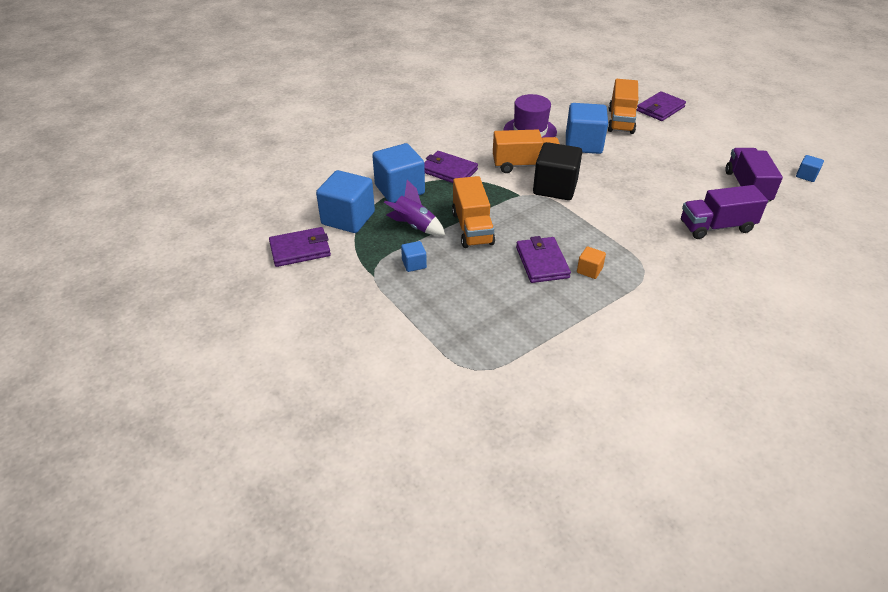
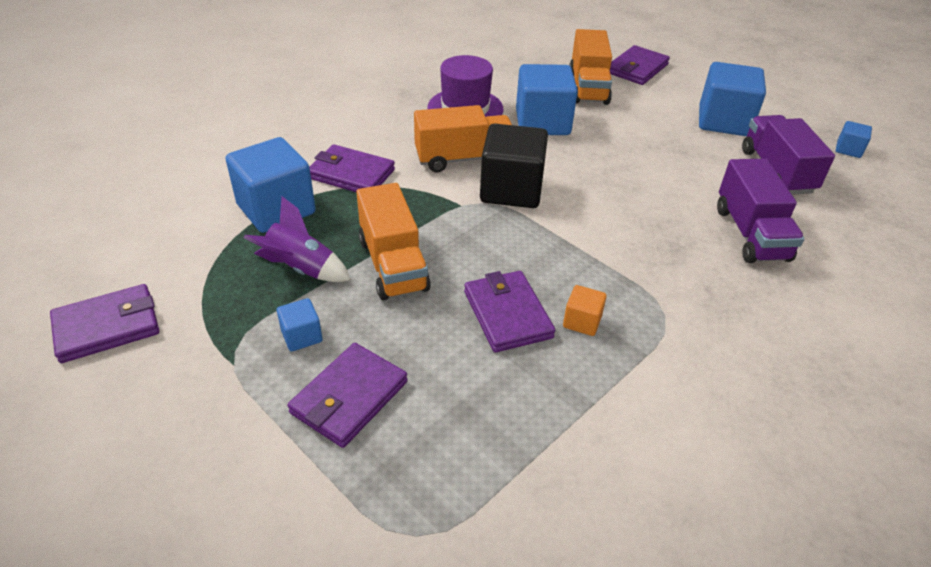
camera: 10 degrees left, 0 degrees up
(348, 218) = (192, 263): blue cube -> blue cube (723, 121)
(441, 299) = (349, 397): none -> purple wallet
(716, 227) = (750, 234): purple truck -> purple truck turned 75 degrees counterclockwise

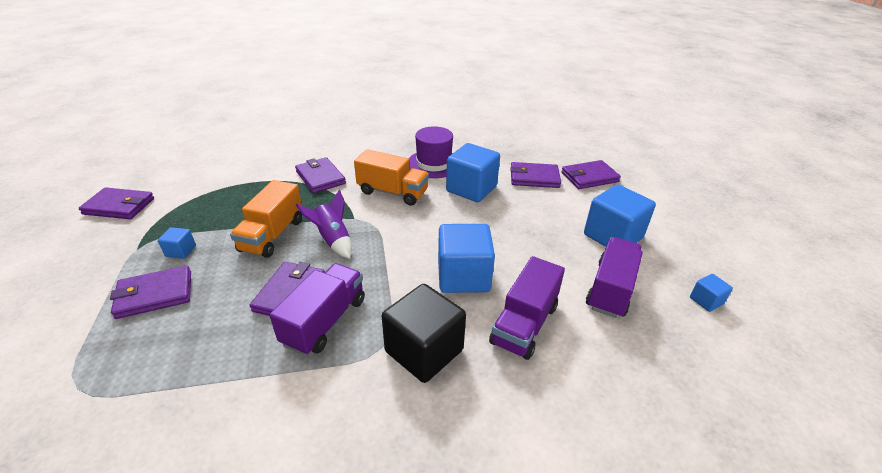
camera: 35 degrees right, 5 degrees down
(276, 209) = (260, 181): blue cube -> blue cube (463, 276)
(301, 269) = (228, 217): purple rocket -> purple rocket (333, 240)
(511, 190) = (395, 221): black cube -> black cube (424, 351)
(582, 321) = (325, 321): orange cube -> purple truck
(588, 87) = (534, 178): orange truck -> purple wallet

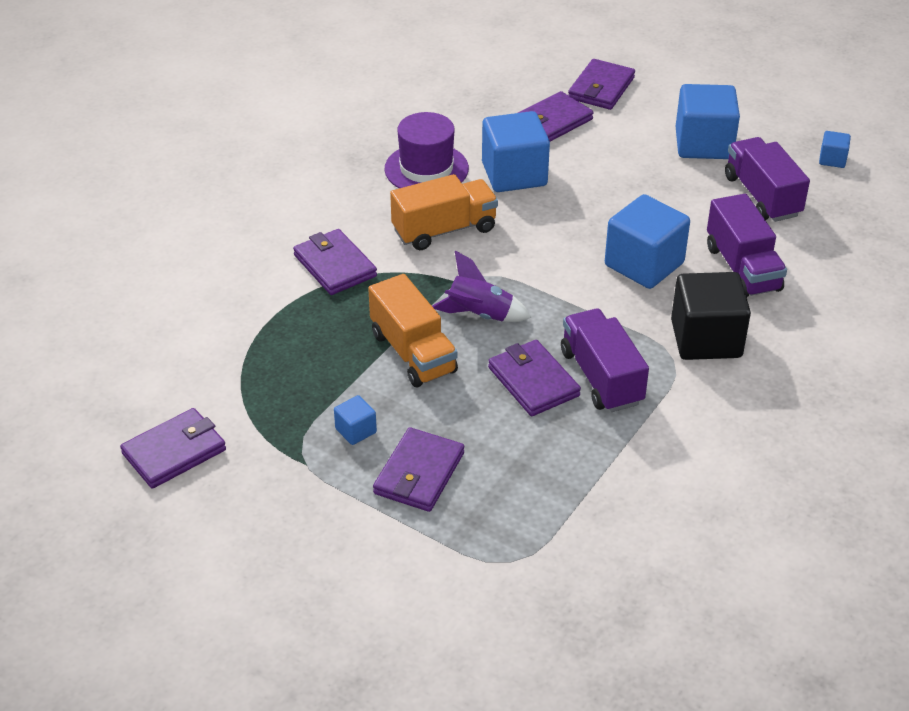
camera: 45 degrees left, 5 degrees up
(320, 177) = (334, 266): purple wallet -> purple wallet turned 45 degrees clockwise

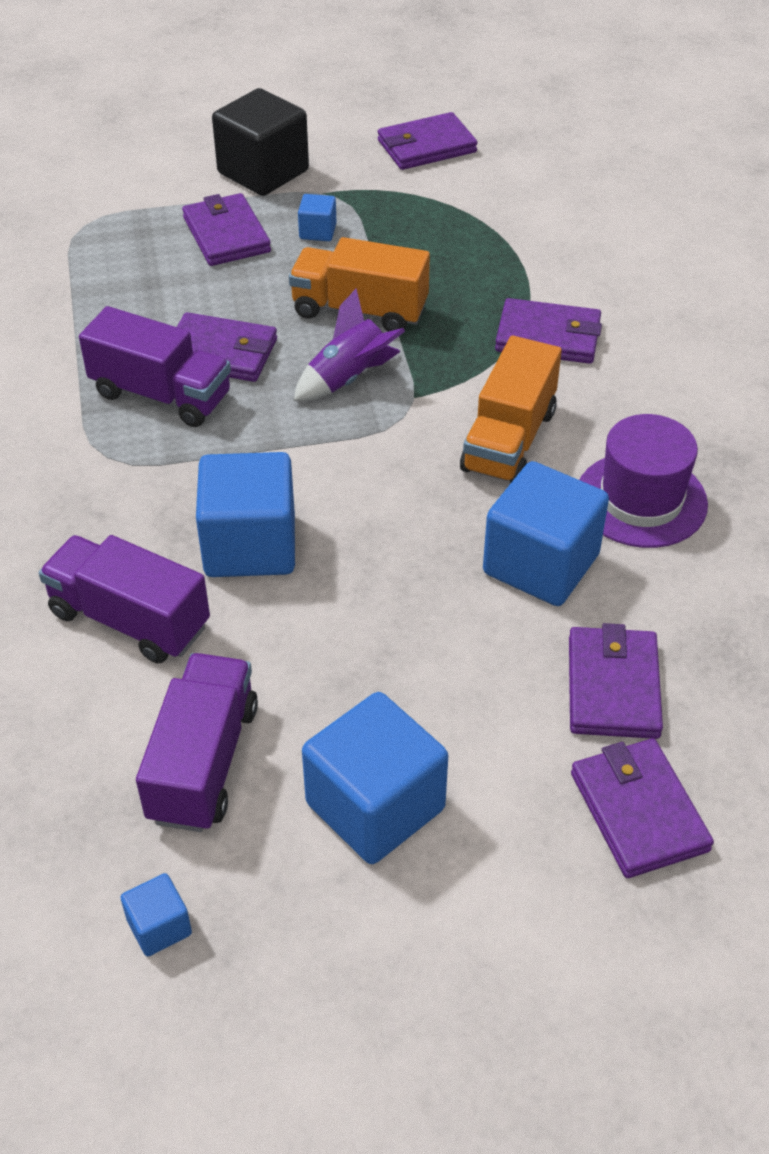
camera: 135 degrees right, 5 degrees up
(174, 451) = (426, 146): purple wallet -> purple wallet turned 60 degrees clockwise
(706, 339) = (92, 500): black cube -> black cube (263, 172)
(762, 196) = (203, 762): purple truck -> purple truck turned 105 degrees counterclockwise

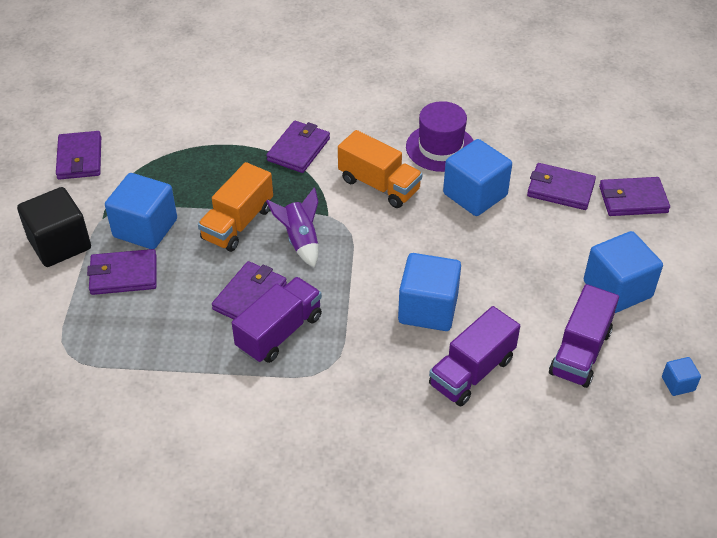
camera: 75 degrees left, 0 degrees up
(203, 762) = (580, 352): purple truck -> purple truck turned 90 degrees counterclockwise
(317, 231) = (145, 228): blue cube -> blue cube, size x2.16

